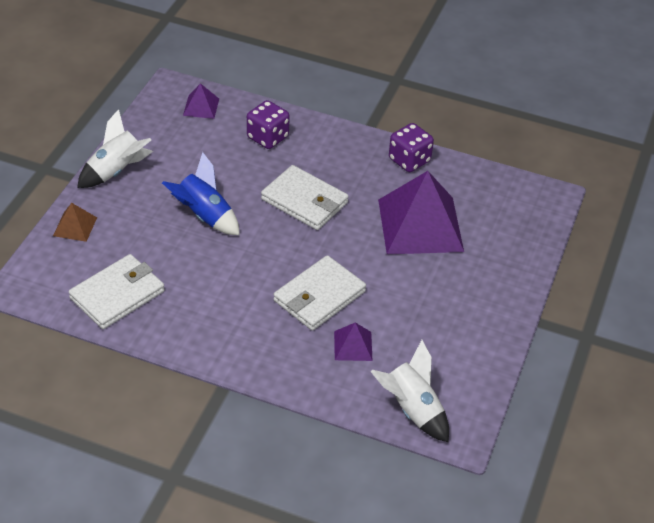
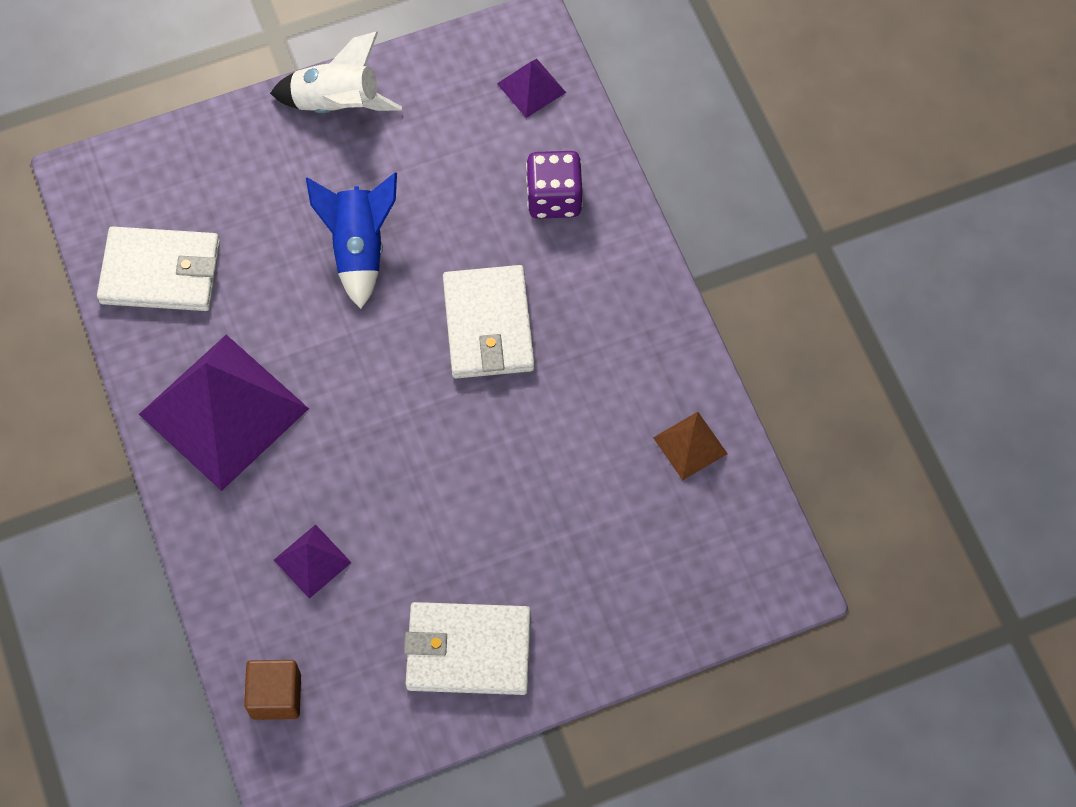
camera: 50 degrees right, 20 degrees up
(75, 226) = (216, 144): brown pyramid -> brown pyramid (690, 445)
(319, 296) = (353, 466): white wallet -> white wallet (468, 651)
(409, 160) = (678, 376): purple dice -> none
(412, 410) = (276, 696): white rocket -> brown cube
(420, 225) = (576, 477): purple pyramid -> purple pyramid (223, 411)

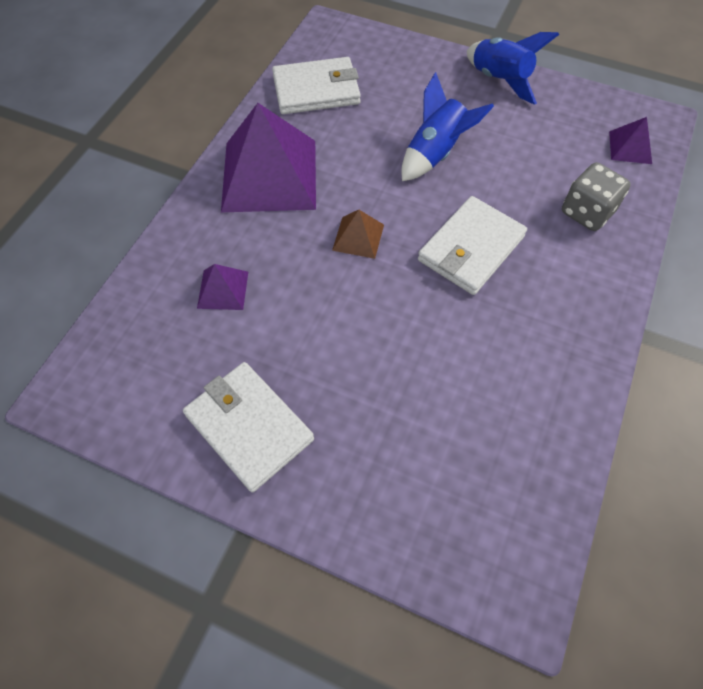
camera: 45 degrees right, 5 degrees down
(161, 272) = (316, 90): white wallet -> white wallet turned 60 degrees counterclockwise
(276, 696) = (114, 345): brown cube -> none
(337, 104) = (499, 80): white rocket -> blue rocket
(554, 198) = (587, 212): purple dice -> grey dice
(690, 445) = (539, 431): brown pyramid -> brown pyramid (358, 237)

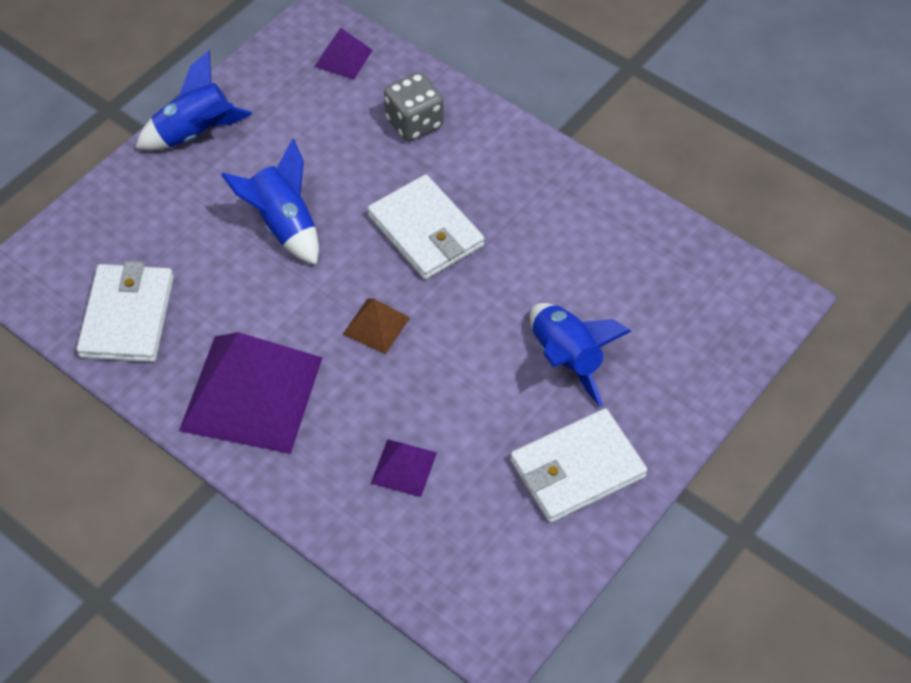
camera: 75 degrees left, 5 degrees down
(370, 392) = (566, 359): none -> blue rocket

